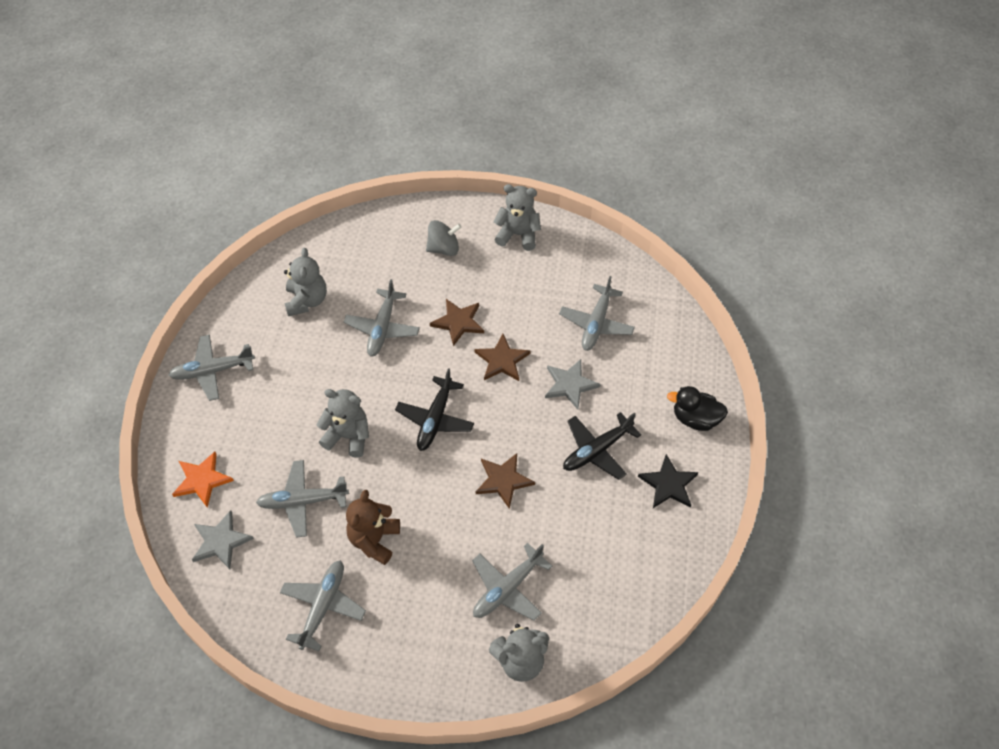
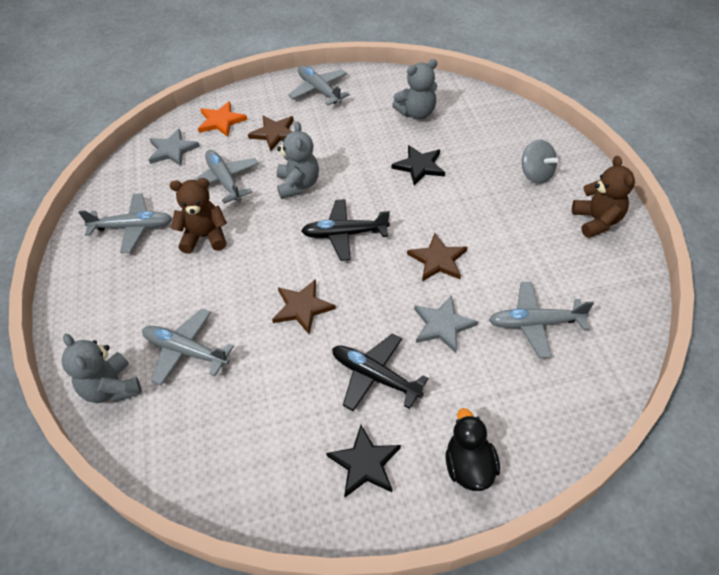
camera: 70 degrees right, 5 degrees down
(382, 328) = (419, 166): grey plane -> black star
(458, 322) = (460, 213): brown star -> brown star (275, 133)
(518, 235) = (596, 221): grey teddy bear -> brown teddy bear

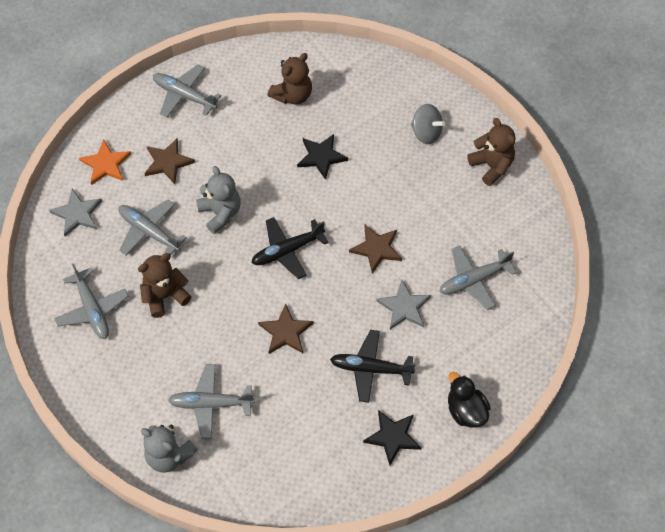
camera: 25 degrees left, 10 degrees up
(132, 227) = (92, 309): grey plane -> grey plane turned 90 degrees clockwise
(416, 113) = (292, 95): grey teddy bear -> brown teddy bear

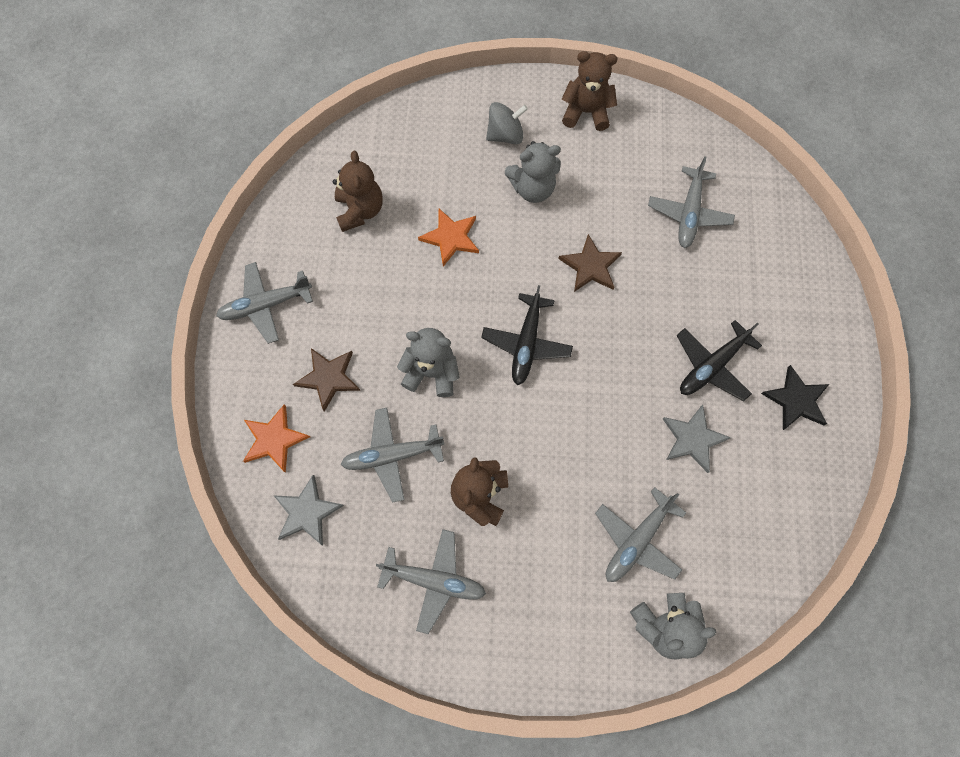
camera: 50 degrees left, 10 degrees up
(285, 332) = (613, 411): brown star -> none
(321, 156) = (451, 237): black star -> orange star
(401, 176) = (532, 188): none -> grey teddy bear
(404, 307) = (670, 289): grey star -> grey star (693, 439)
(466, 410) = (814, 319): black duck -> none

